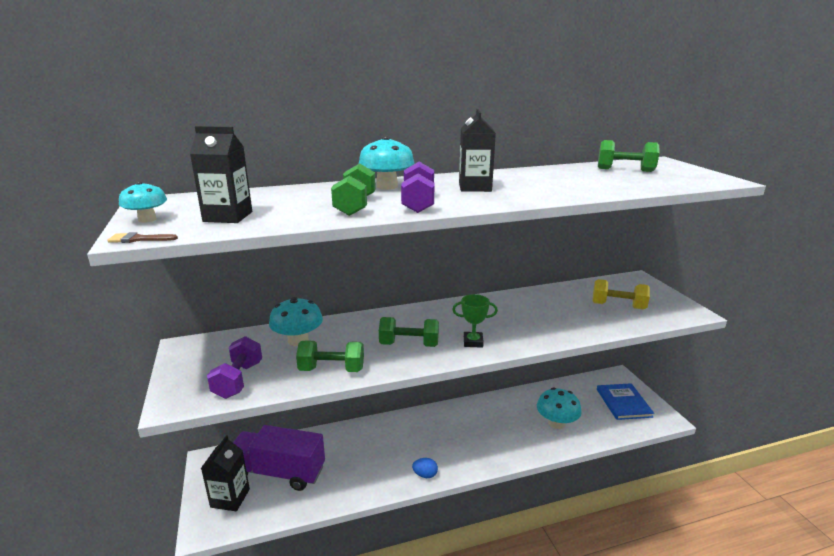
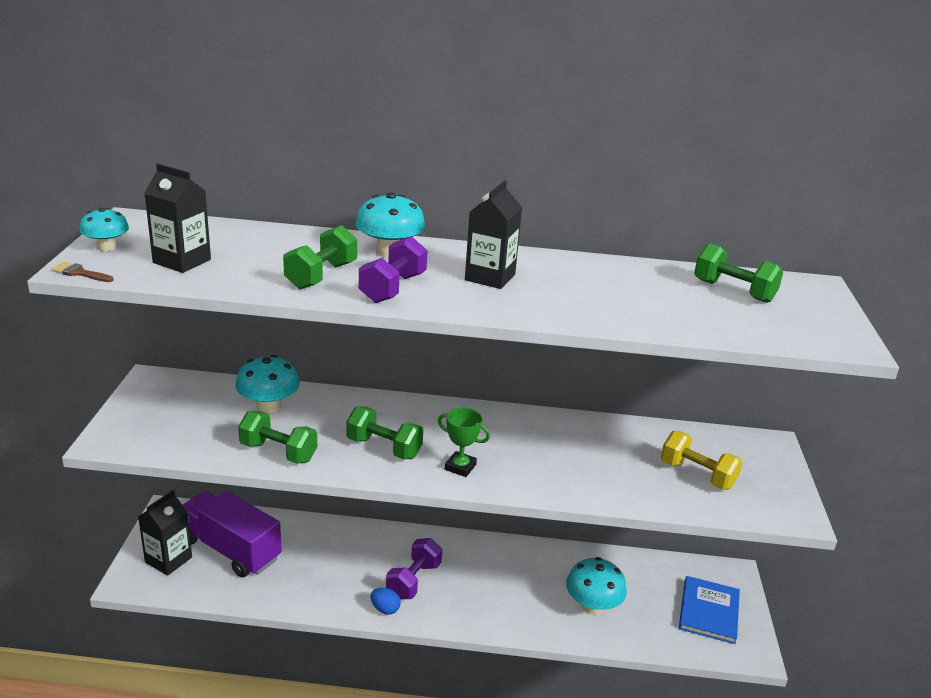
camera: 20 degrees right, 5 degrees up
(238, 380) = (179, 435): purple dumbbell -> purple dumbbell (413, 581)

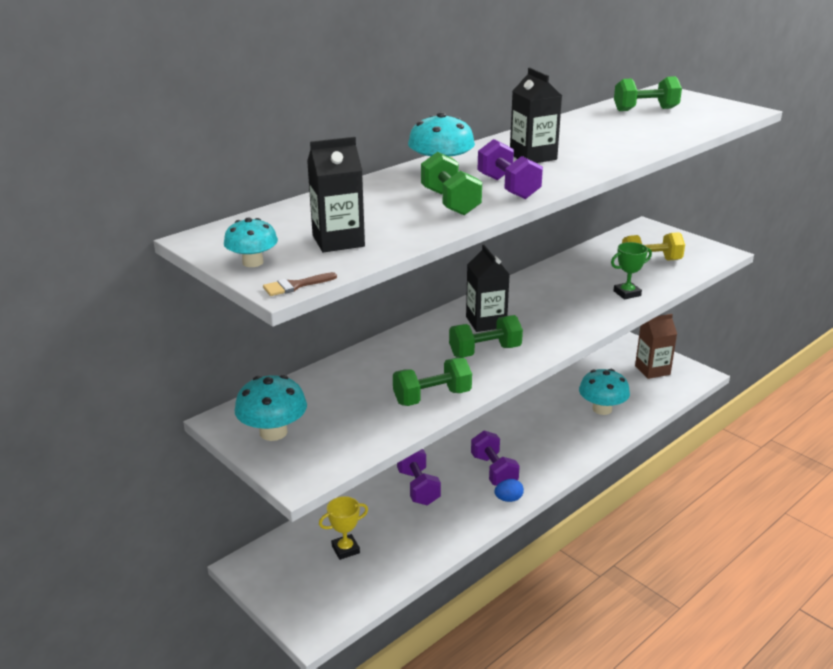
camera: 45 degrees left, 0 degrees up
(168, 560) = (314, 592): black carton -> black carton (486, 322)
(230, 549) = (345, 549): purple truck -> yellow trophy
(268, 406) = (358, 378): turquoise mushroom -> turquoise mushroom (273, 432)
(344, 548) = (418, 487): none -> purple dumbbell
(460, 467) = (546, 332): green trophy -> green trophy (627, 293)
(709, 611) = (652, 370): blue book -> brown carton

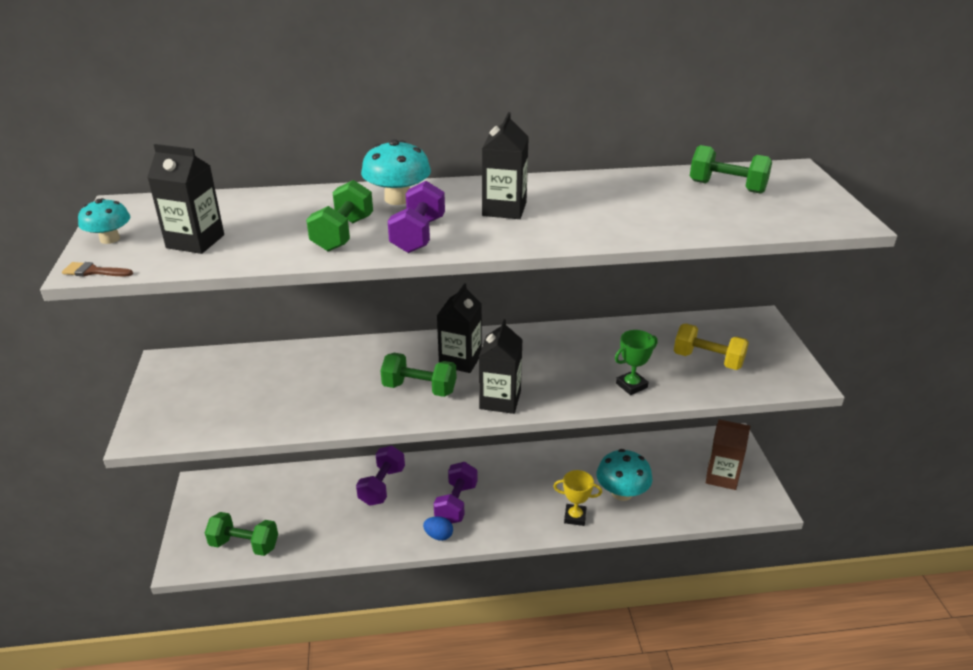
camera: 35 degrees right, 5 degrees up
(273, 432) = (179, 387): turquoise mushroom -> none
(345, 549) = (274, 510): yellow trophy -> yellow trophy (575, 517)
(432, 397) = (320, 412): green dumbbell -> green dumbbell (244, 545)
(555, 335) = (500, 400): none -> black carton
(627, 293) = (631, 385): green trophy -> green trophy turned 45 degrees counterclockwise

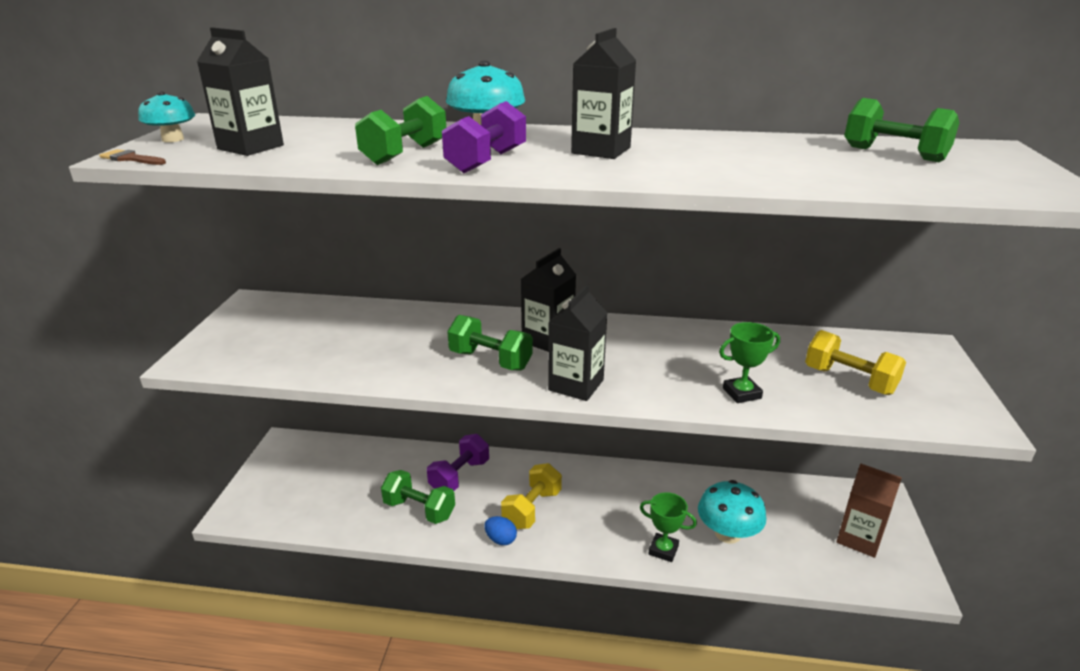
camera: 15 degrees right, 5 degrees down
(244, 545) = (298, 508): green dumbbell -> green dumbbell (419, 509)
(456, 503) = (532, 509): purple dumbbell -> yellow dumbbell
(575, 517) = (663, 550): yellow trophy -> green trophy

